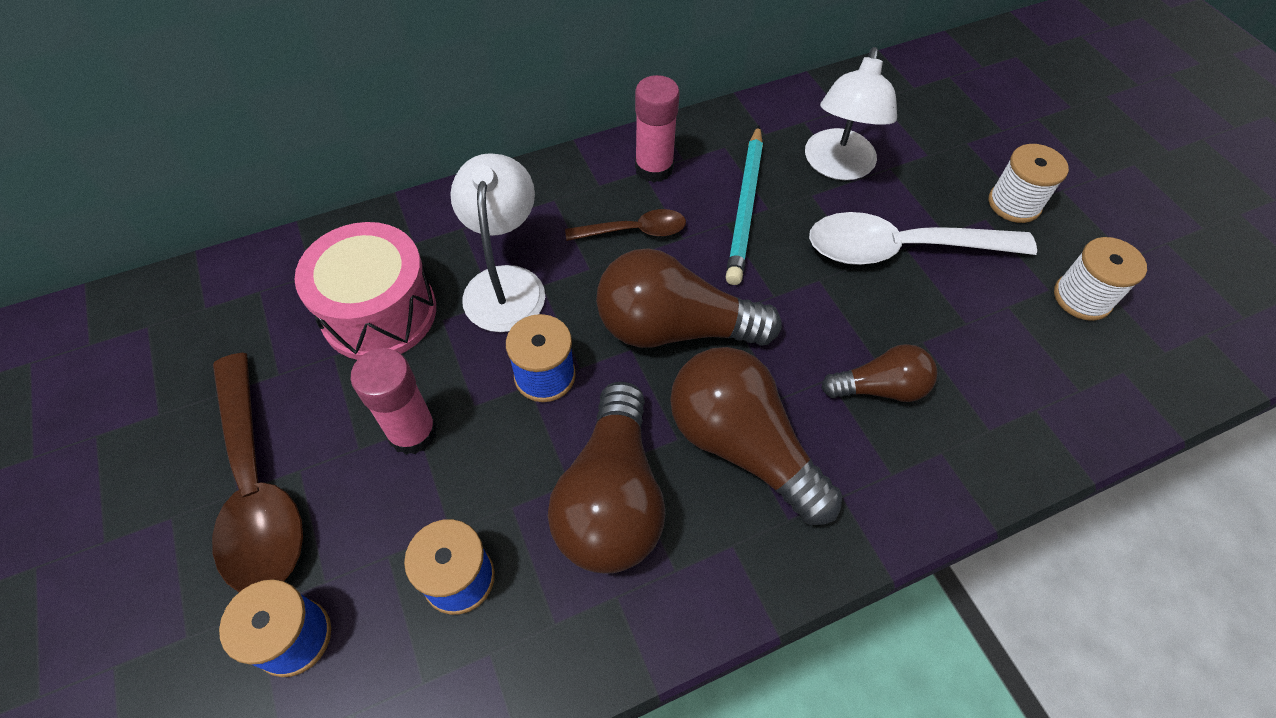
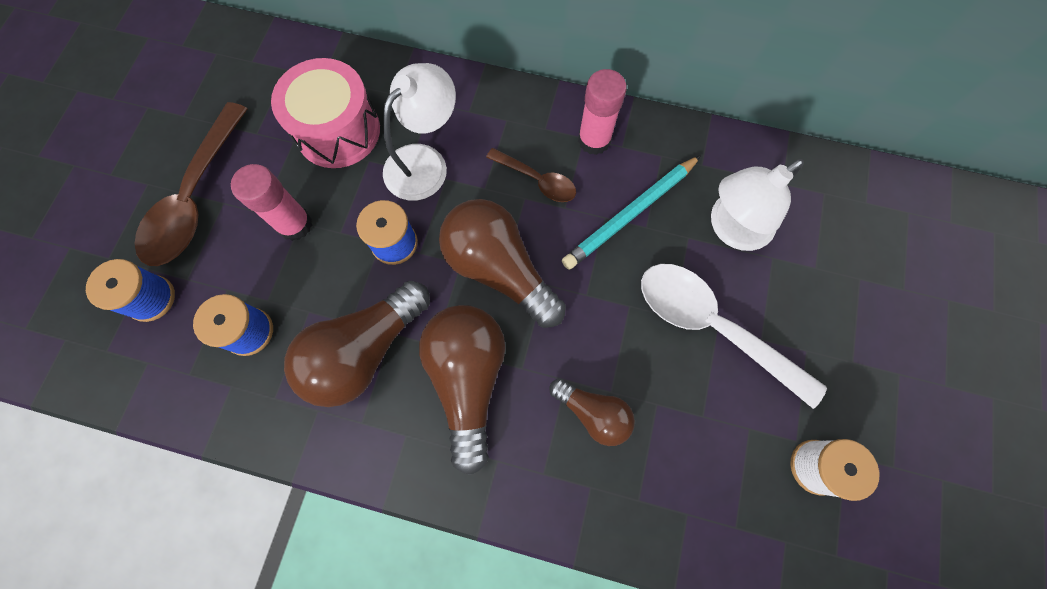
camera: 40 degrees right, 15 degrees up
(1014, 204) = (844, 356): white spool -> none

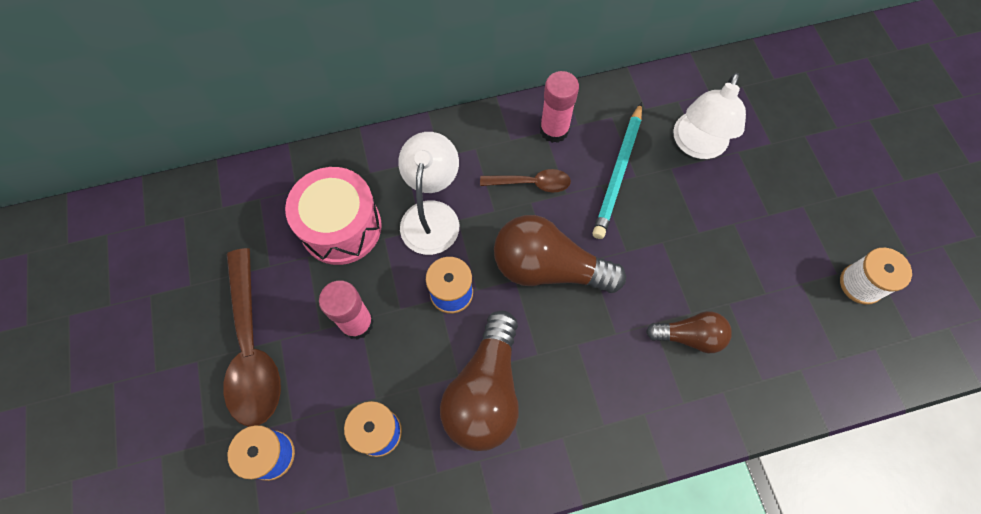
camera: 30 degrees left, 5 degrees down
(468, 380) = (581, 366): brown light bulb -> none
(713, 327) = (730, 224): white spoon -> none

